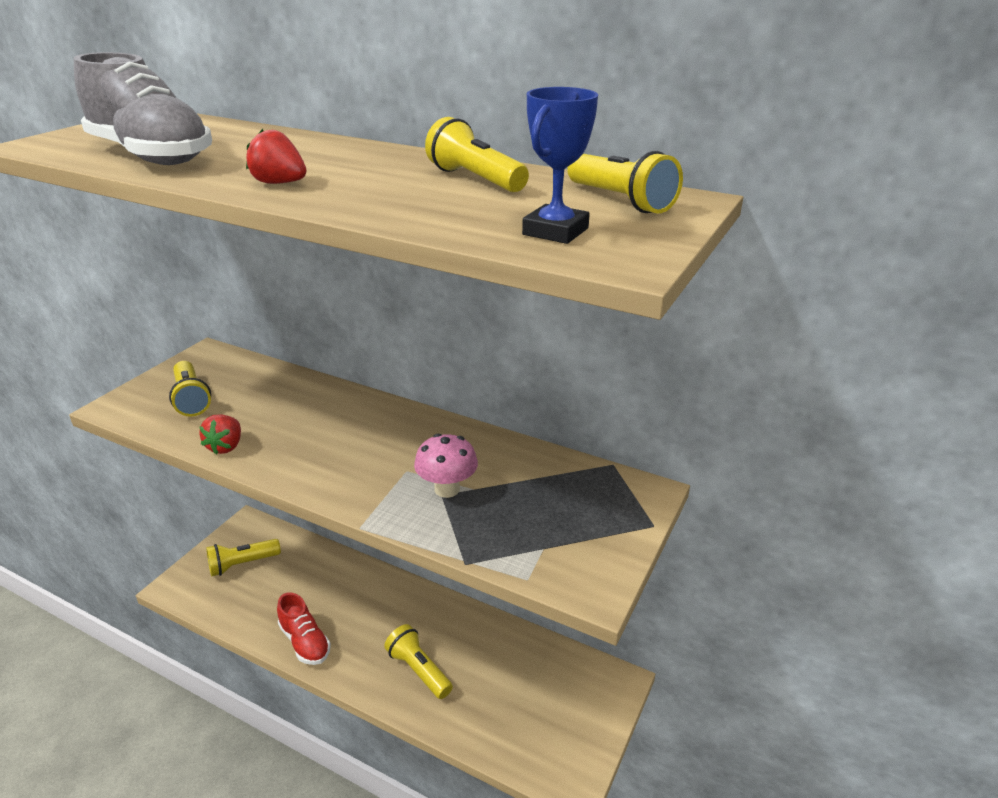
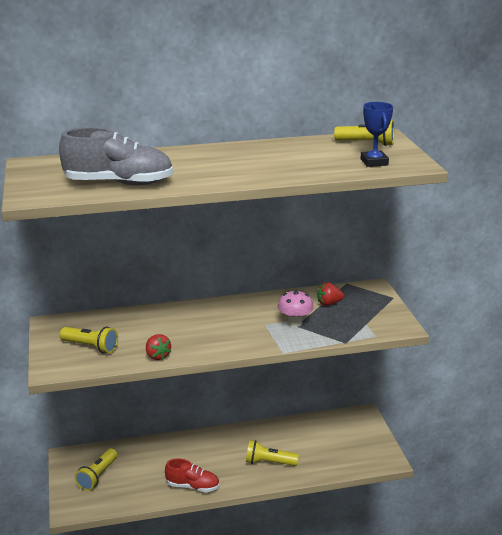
camera: 40 degrees left, 5 degrees down
(279, 183) = (223, 176): red strawberry -> red strawberry (329, 303)
(475, 179) = (295, 150): yellow flashlight -> none

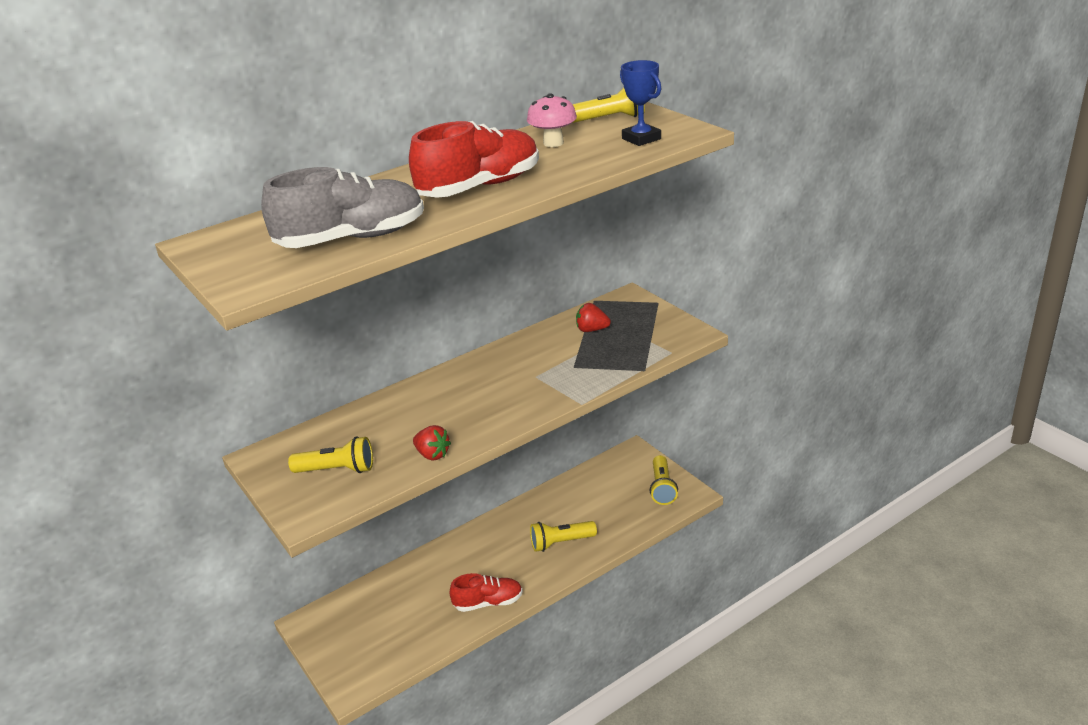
camera: 20 degrees left, 5 degrees up
(97, 476) = (361, 632): yellow flashlight -> yellow flashlight (662, 488)
(230, 169) = (480, 187): none -> red shoe
(295, 323) = (569, 364): pink mushroom -> pink mushroom (553, 143)
(329, 303) = (592, 330): red strawberry -> red strawberry turned 45 degrees clockwise

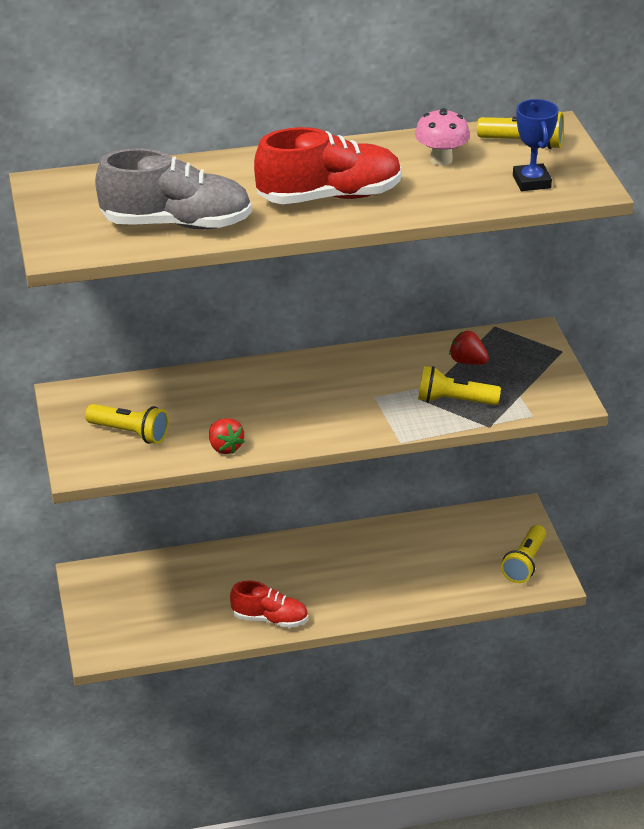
camera: 20 degrees right, 5 degrees up
(561, 543) = (379, 584): yellow flashlight -> yellow flashlight (454, 401)

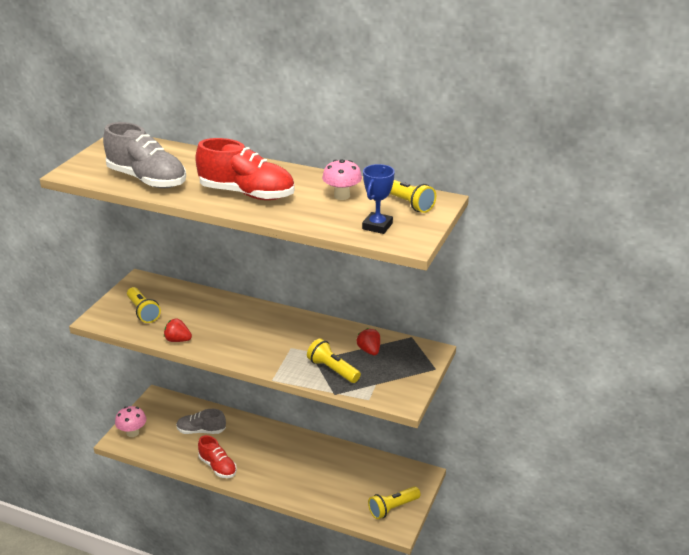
camera: 35 degrees right, 5 degrees down
(107, 633) = (132, 433): none -> pink mushroom
(197, 588) = (201, 431): none -> grey shoe
(225, 447) = (178, 340): red strawberry -> red strawberry turned 105 degrees clockwise

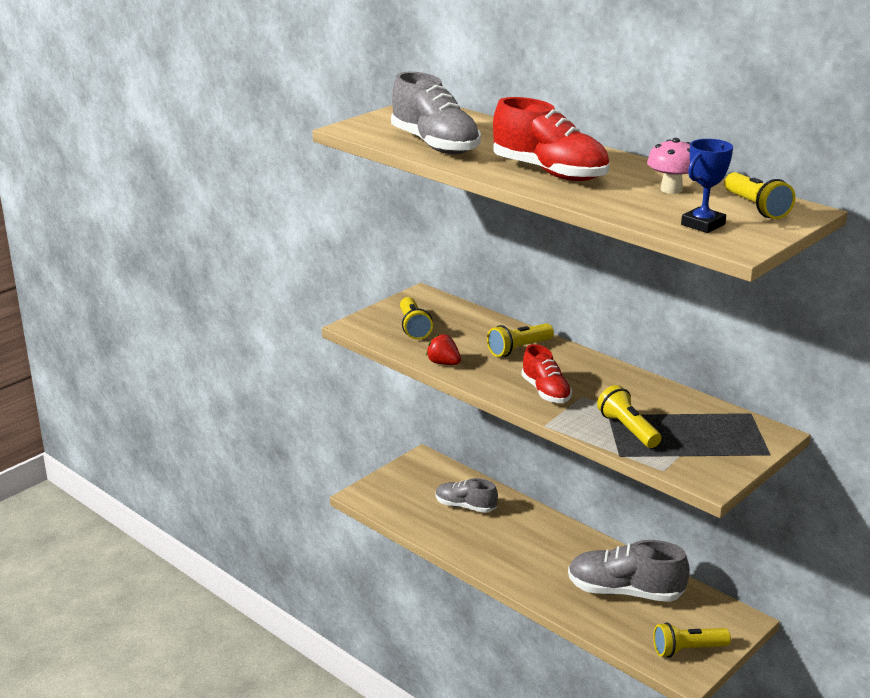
camera: 20 degrees right, 5 degrees down
(132, 433) = (381, 491): pink mushroom -> none
(218, 467) = (472, 550): red shoe -> red shoe (545, 392)
(230, 315) = (519, 349): none -> yellow flashlight
(337, 473) = (625, 592): none -> grey shoe
(369, 350) = (686, 417): red strawberry -> none

